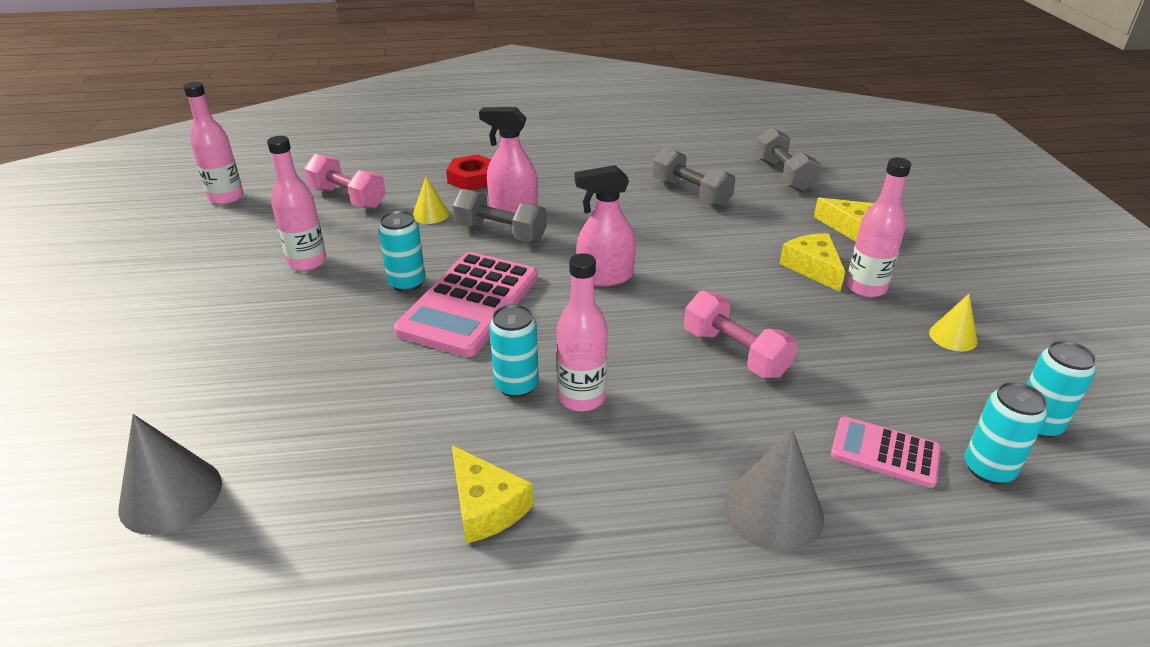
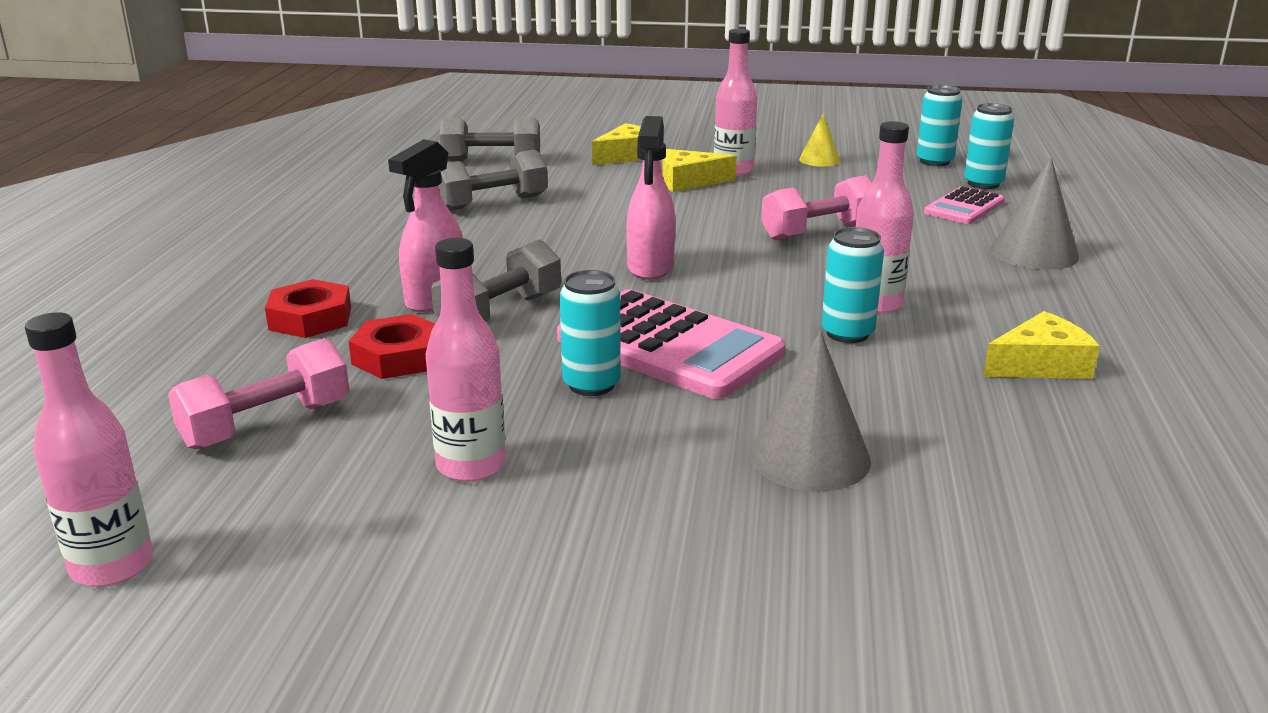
camera: 75 degrees left, 10 degrees down
(171, 495) = (1041, 571): grey cone -> grey cone (809, 457)
(430, 214) = (398, 357): yellow cone -> red nut

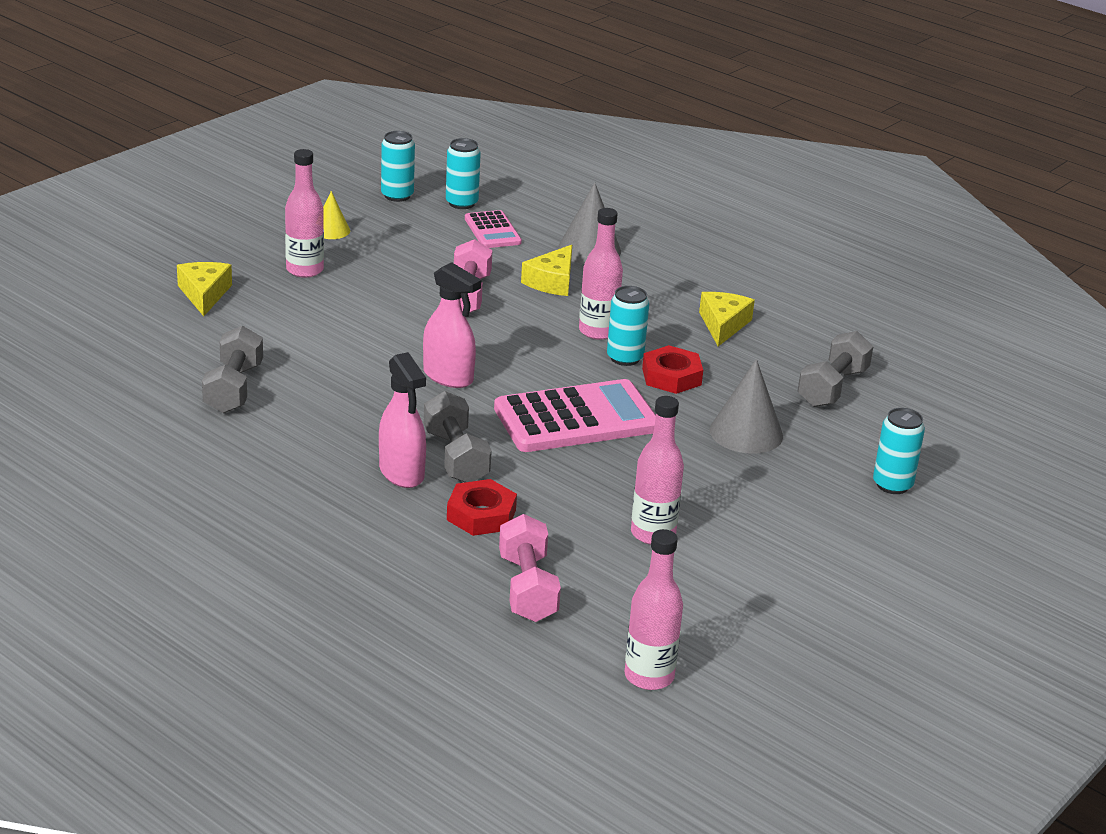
camera: 60 degrees left, 5 degrees up
(310, 318) = (374, 531): red nut -> red nut (671, 376)
(492, 160) = (123, 353): grey dumbbell -> grey dumbbell (832, 387)
(591, 384) = (597, 462): turquoise can -> turquoise can (892, 485)
(688, 181) = (302, 296): yellow cheese -> yellow cheese (552, 281)

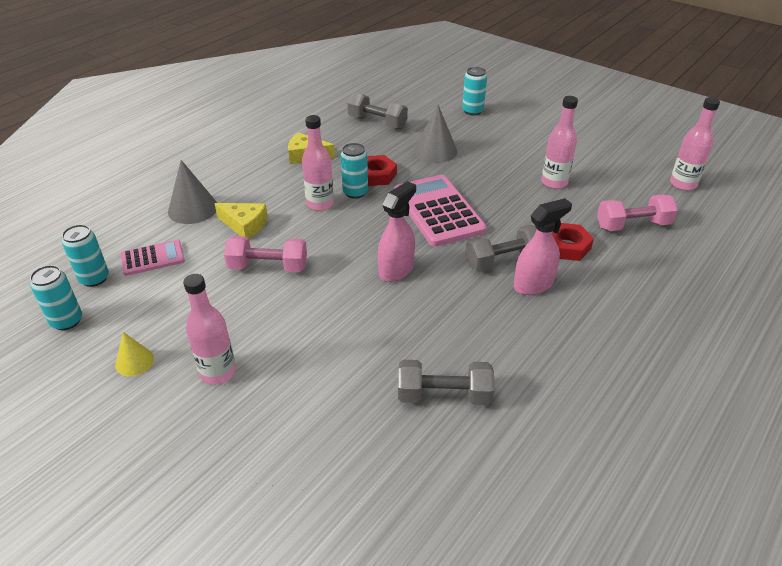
camera: 90 degrees left, 10 degrees up
(204, 294) = (267, 445): yellow cheese -> none

